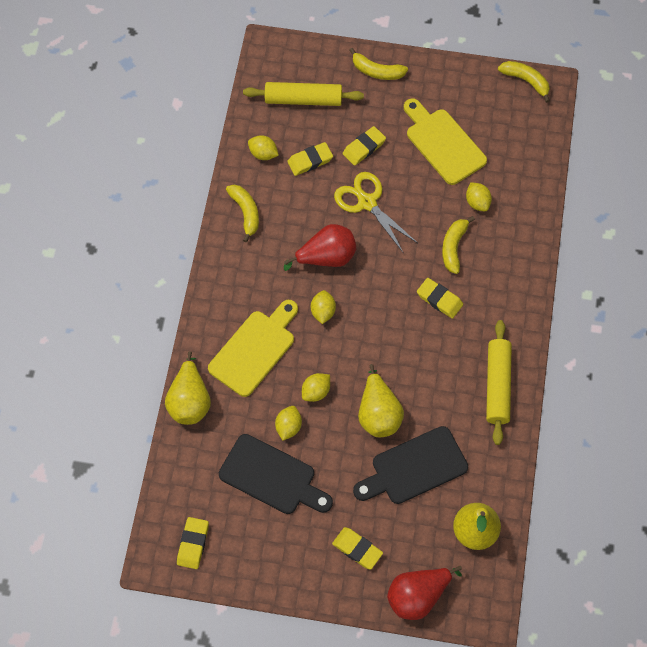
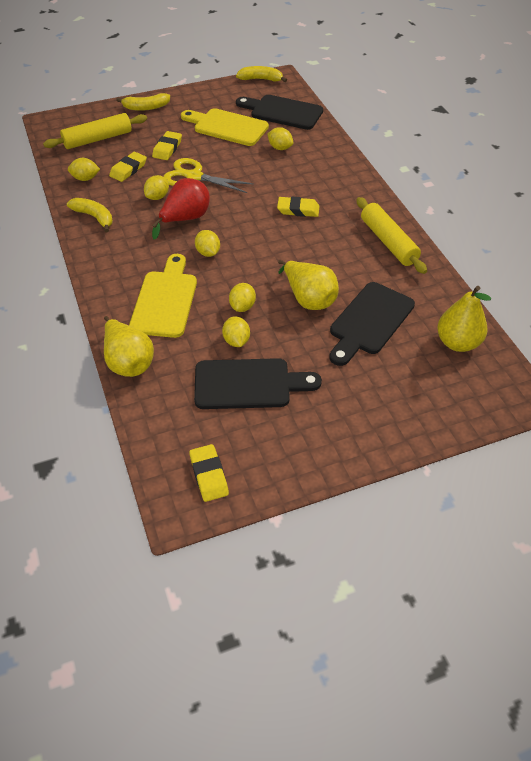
camera: 30 degrees left, 15 degrees down
(317, 214) = (157, 197): none -> yellow lemon
(357, 549) = (370, 403): yellow eraser -> none
(418, 596) = (453, 413): red pear -> none
(453, 247) = (283, 177): yellow banana -> none
(515, 147) = (283, 112): none -> black cutting board

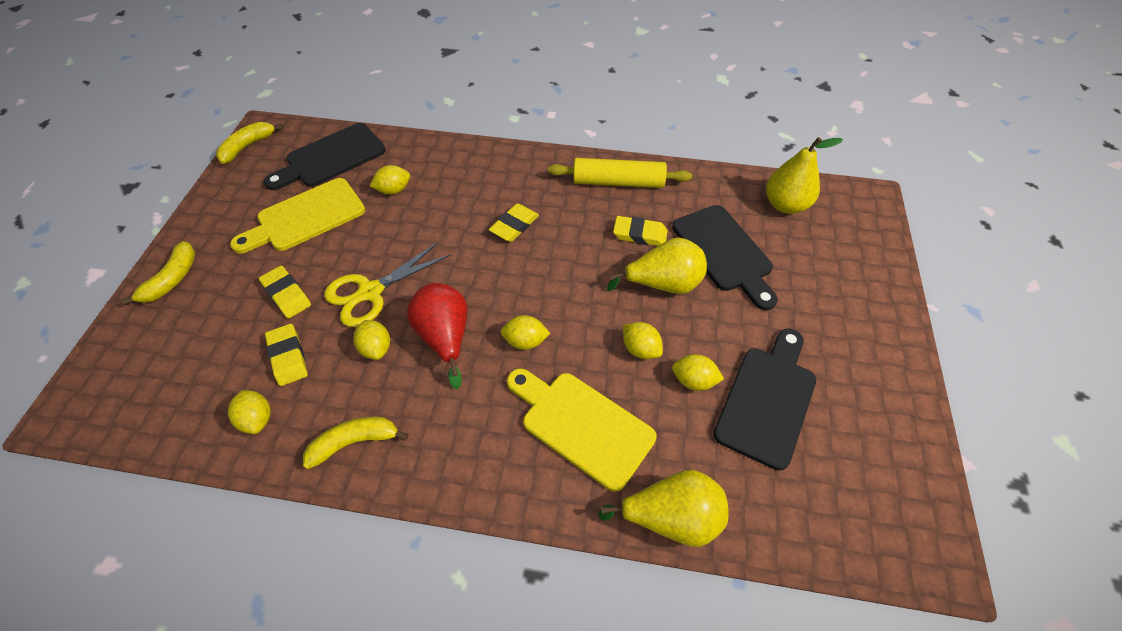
camera: 60 degrees left, 5 degrees up
(85, 178) = (257, 419): yellow lemon -> yellow lemon turned 60 degrees counterclockwise
(98, 139) = (181, 366): yellow rolling pin -> none
(209, 475) = (893, 504): yellow eraser -> yellow eraser (640, 234)

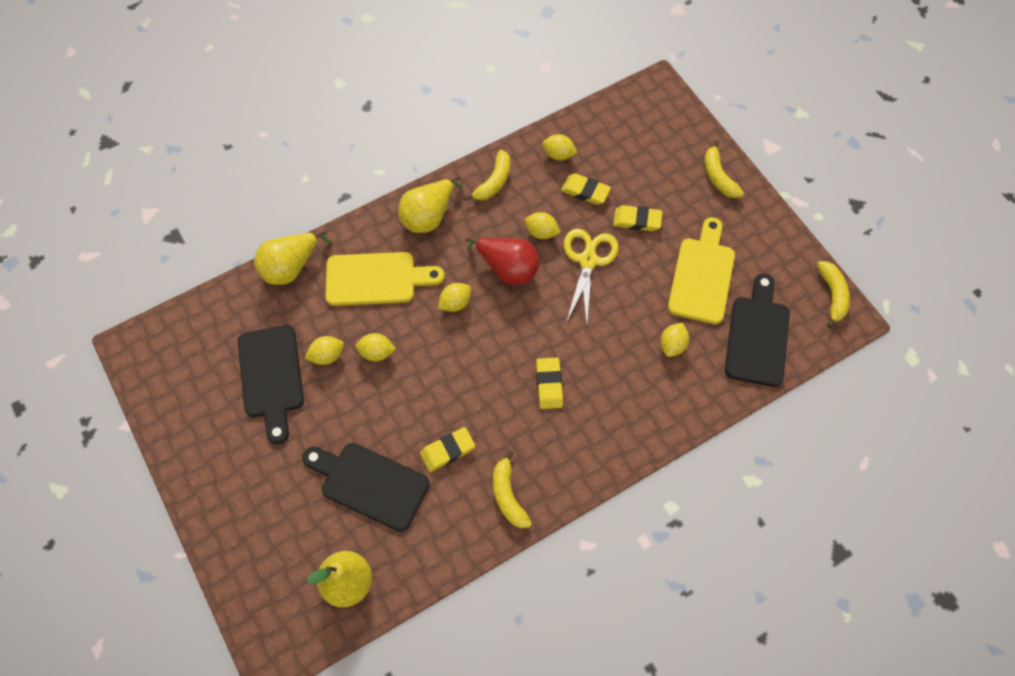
camera: 140 degrees right, 10 degrees up
(618, 182) = (508, 495): yellow rolling pin -> yellow banana
(663, 284) = (397, 416): yellow pear -> yellow pear (428, 216)

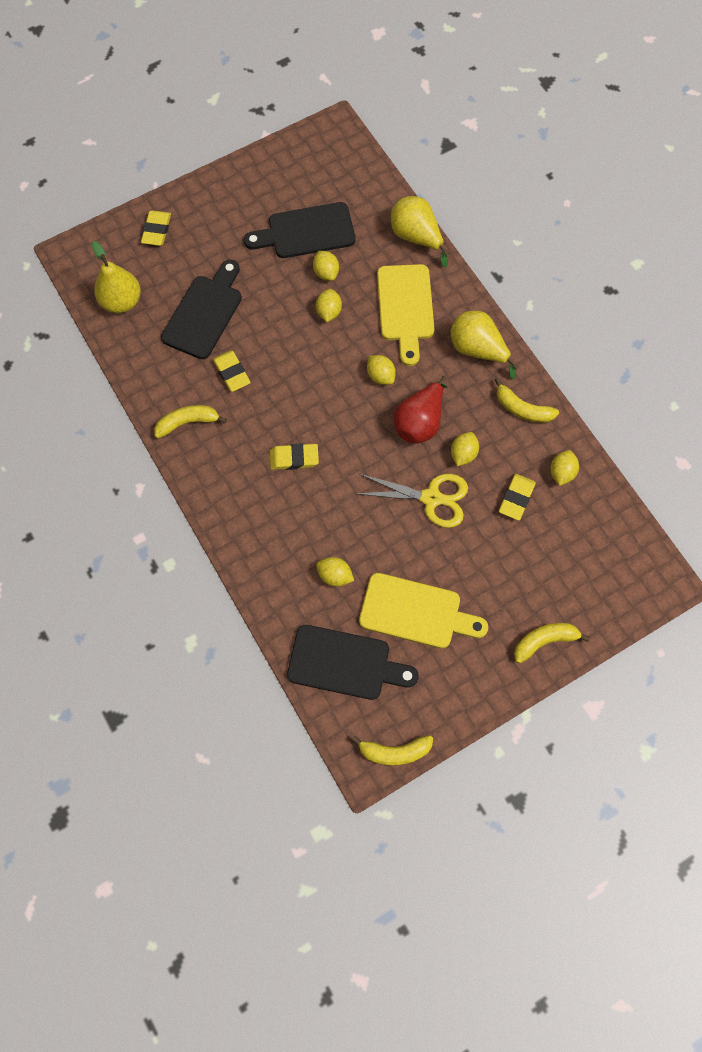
camera: 90 degrees right, 5 degrees up
(637, 220) = (482, 549): yellow eraser -> yellow eraser (157, 230)

